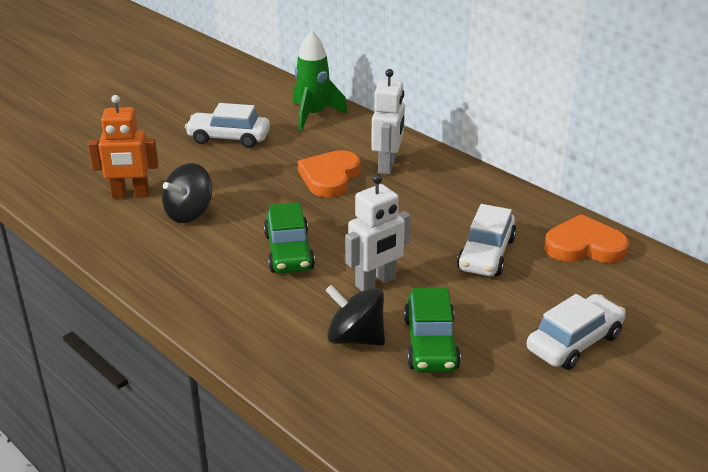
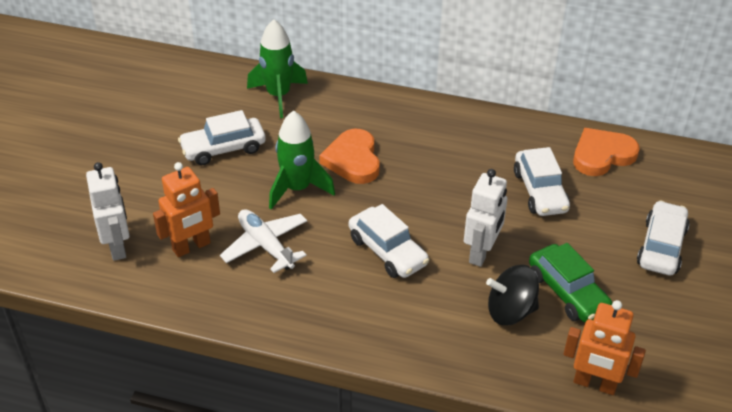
camera: 30 degrees left, 10 degrees up
(189, 213) = (266, 246): black spinning top -> white plane
(259, 183) = (297, 189): none -> green rocket
(289, 252) = (387, 251): green car -> white car
(379, 431) = (594, 384): none -> orange robot
(387, 165) = (390, 129): white robot -> white robot (117, 246)

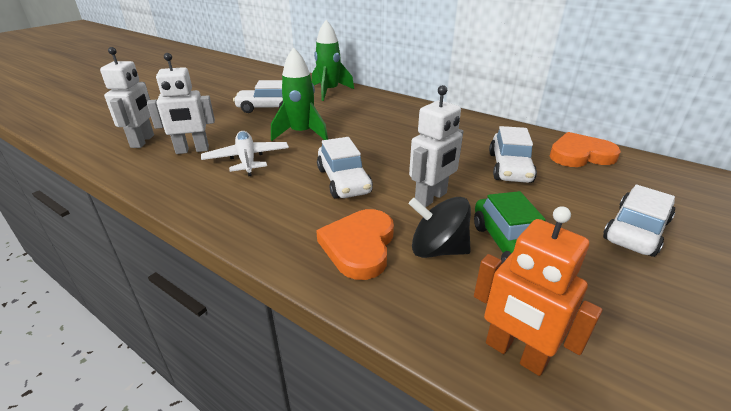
camera: 20 degrees right, 10 degrees down
(191, 247) = (192, 150): orange robot -> white robot
(353, 160) = (357, 126): orange heart -> orange heart (359, 246)

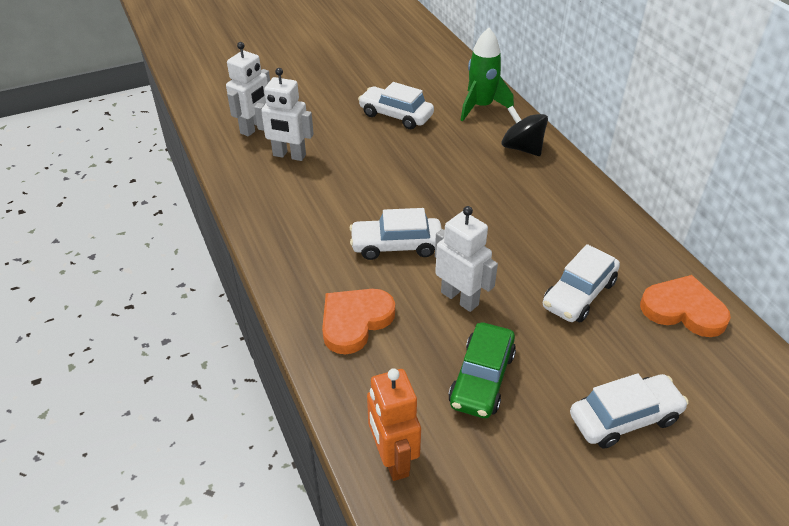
camera: 30 degrees right, 10 degrees up
(247, 159) = (329, 185): white plane -> none
(301, 134) = (402, 167): green rocket -> none
(344, 181) = (396, 245): white car -> white car turned 75 degrees clockwise
(431, 198) = (460, 298): white robot -> white robot turned 120 degrees counterclockwise
(437, 249) = (415, 353): black spinning top -> black spinning top (522, 148)

